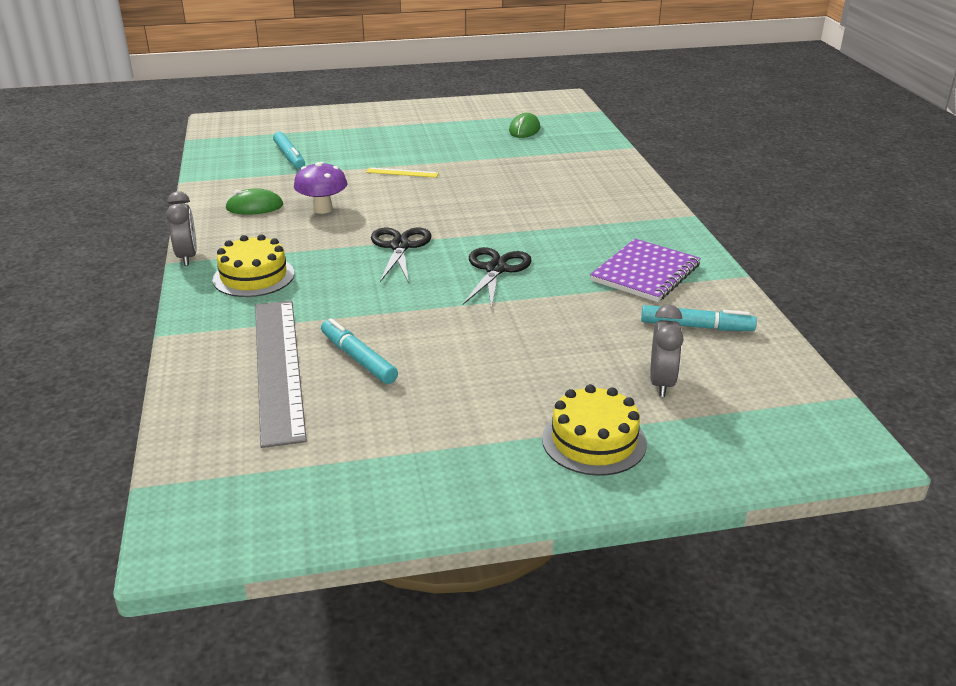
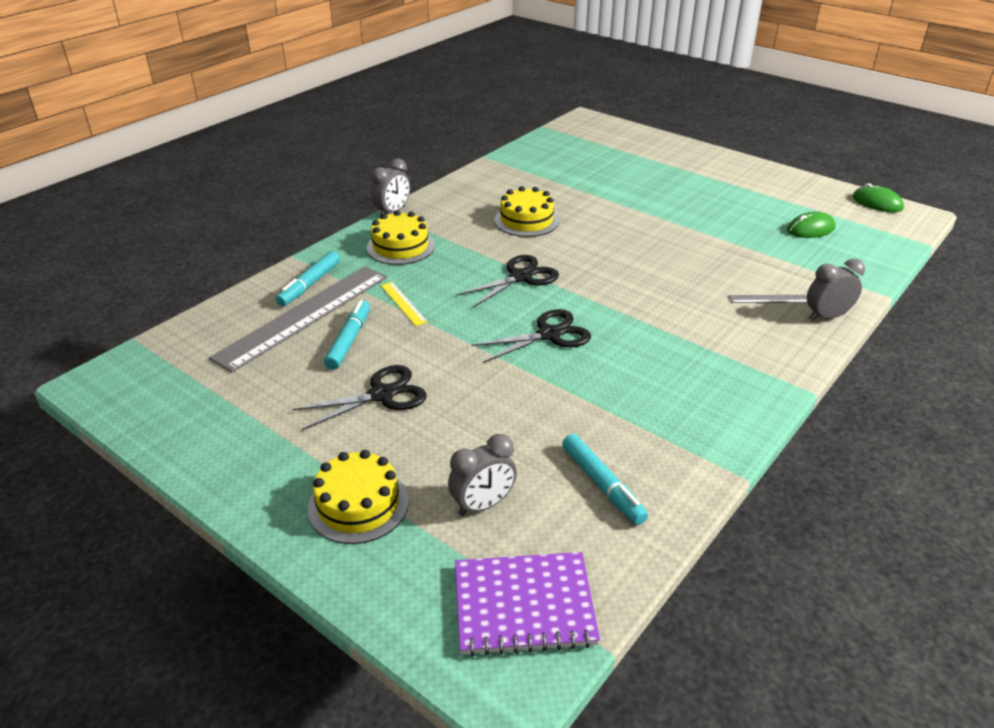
camera: 50 degrees right, 5 degrees up
(254, 207) = (490, 196): green mouse -> green mouse (877, 203)
(289, 156) = (580, 168): turquoise marker -> turquoise marker (310, 284)
(323, 209) = (526, 220): purple mushroom -> yellow cake
(402, 172) = (633, 219): yellow ruler -> yellow ruler (403, 303)
(464, 373) = (381, 395): none -> black scissors
(580, 179) = (771, 299): none -> grey ruler
(626, 173) = (826, 317): none -> grey clock
(645, 273) = (655, 413): purple notebook -> purple notebook (524, 605)

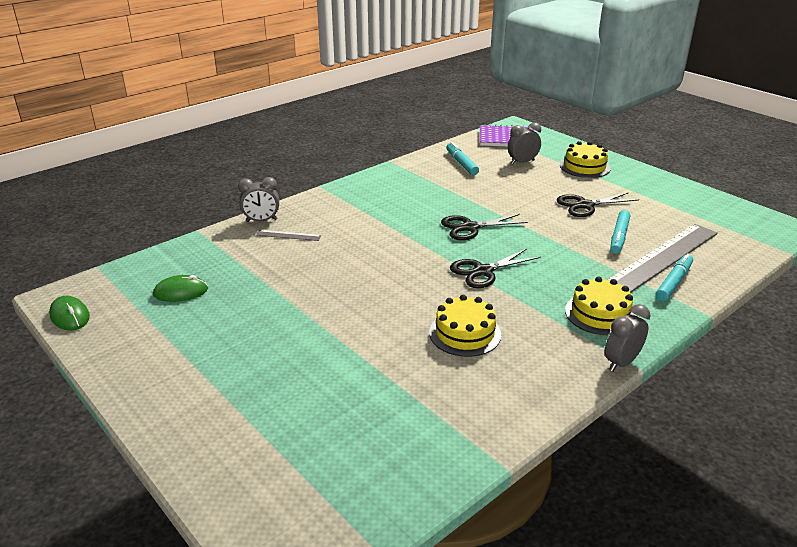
camera: 170 degrees left, 5 degrees down
(403, 303) = (584, 259): yellow ruler -> none

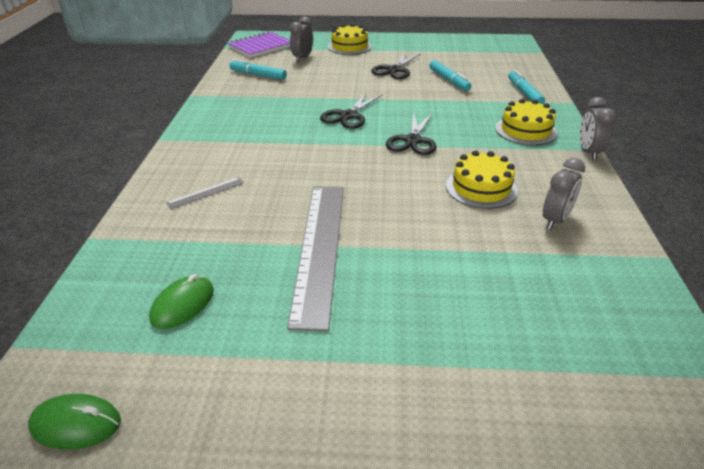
camera: 45 degrees left, 5 degrees up
(261, 220) = (152, 194): grey clock -> grey clock (555, 220)
(664, 257) = (493, 81): grey ruler -> grey ruler (320, 248)

